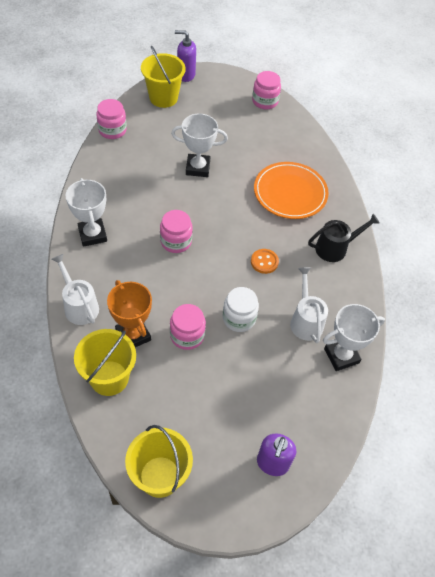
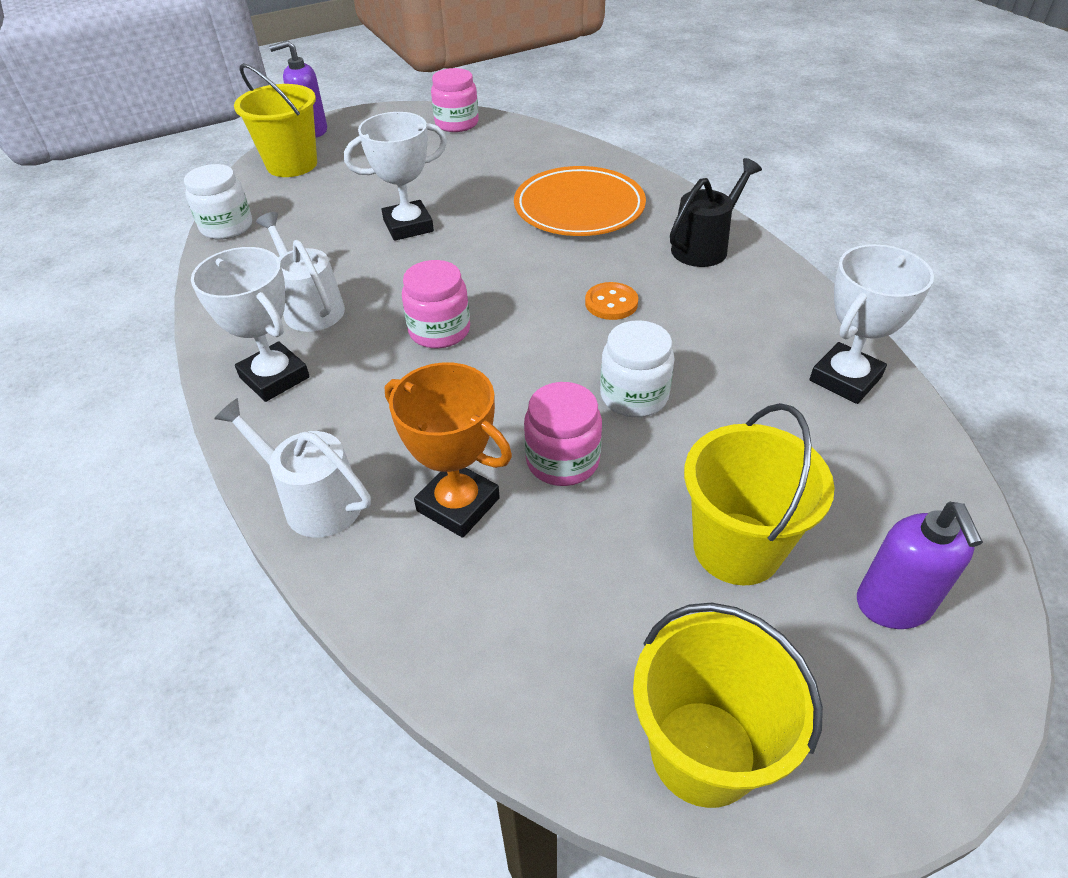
camera: 20 degrees left, 10 degrees down
(109, 378) = (459, 604): yellow bucket -> yellow bucket (737, 548)
(112, 130) = (227, 227): pink jar -> white jar
(305, 321) = (745, 355): white watering can -> white watering can (310, 307)

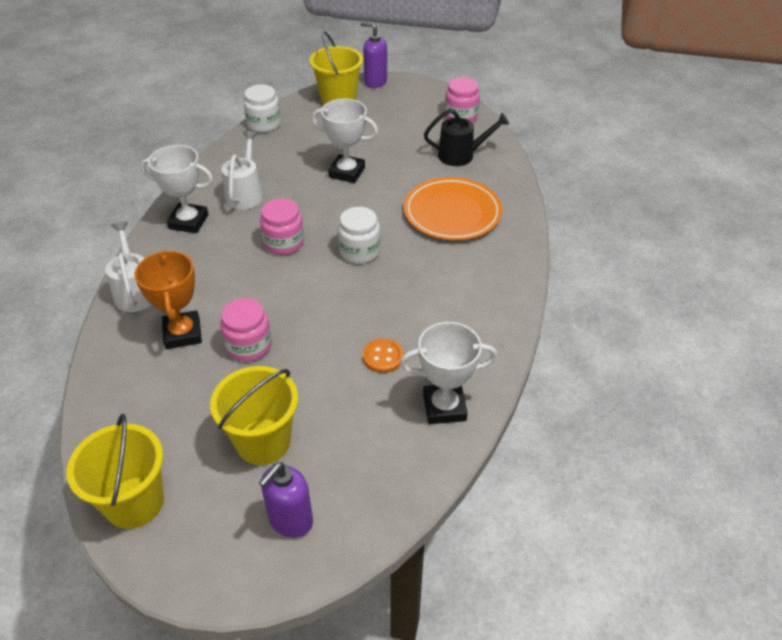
camera: 40 degrees right, 0 degrees up
(274, 377) = (188, 222): white trophy -> white trophy turned 75 degrees counterclockwise
(611, 303) = (385, 281): orange button -> orange button (383, 357)
(634, 396) = (324, 338): white jar -> white jar (359, 251)
(704, 247) = (487, 281): black watering can -> black watering can (461, 155)

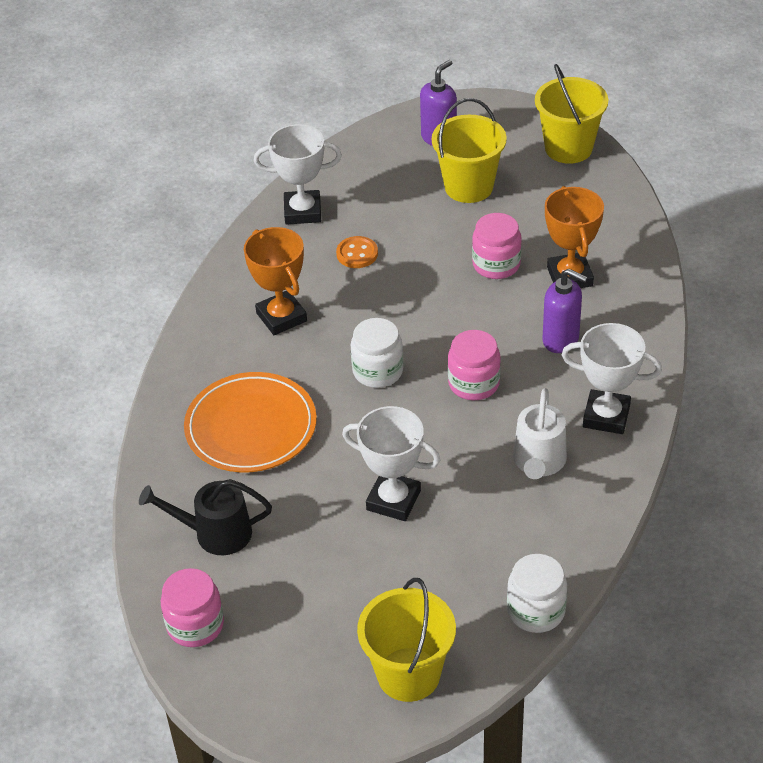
camera: 175 degrees left, 0 degrees up
(135, 291) = (639, 322): white watering can -> none
(375, 82) = (338, 730): purple soap dispenser -> purple soap dispenser (561, 340)
(445, 294) = (281, 317): none -> orange trophy

